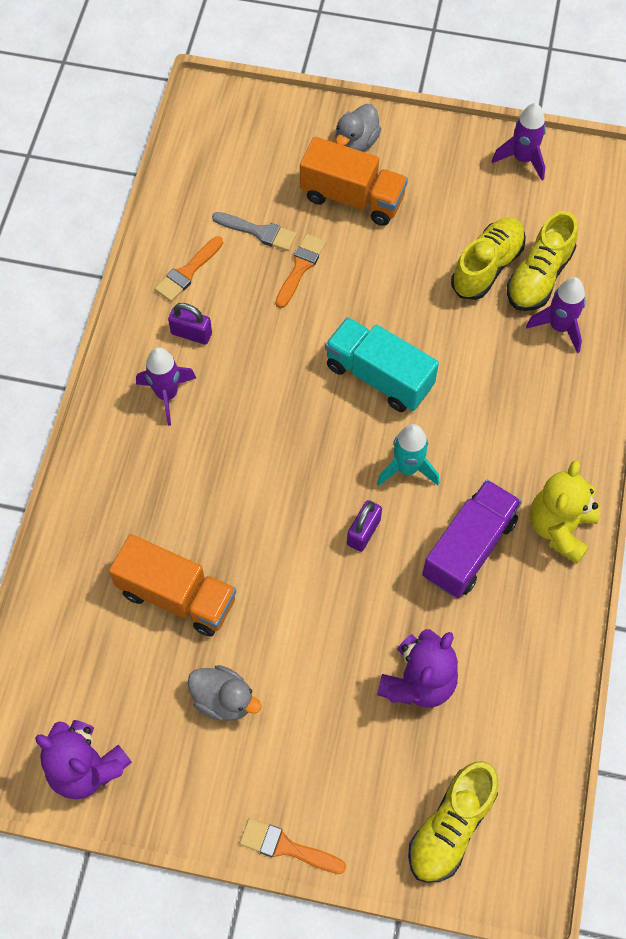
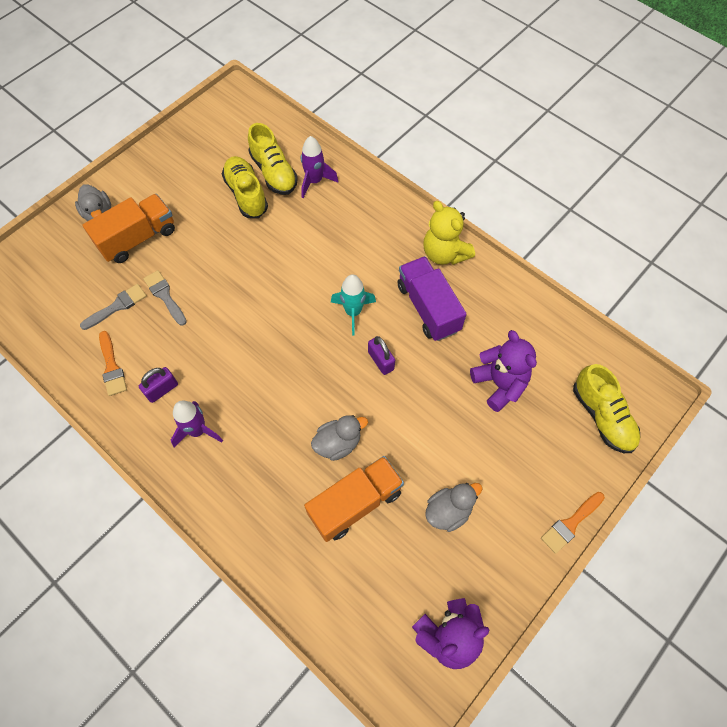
camera: 60 degrees left, 0 degrees up
(235, 541) = (338, 443): none -> grey duck
(300, 268) = (165, 296): orange brush -> grey brush
(379, 376) = (278, 293): turquoise truck -> none
(522, 159) = (187, 136): purple rocket -> none

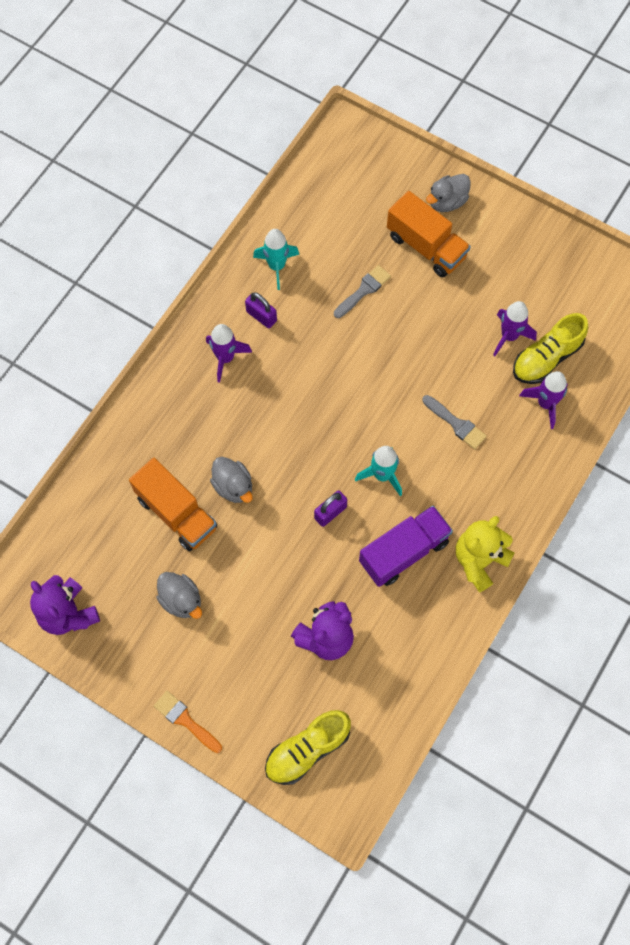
camera: 80 degrees right, 5 degrees up
(112, 367) = (277, 266): orange brush -> turquoise rocket
(117, 306) = (343, 251): grey brush -> grey brush (456, 424)
(246, 194) = (509, 336): yellow shoe -> purple rocket

